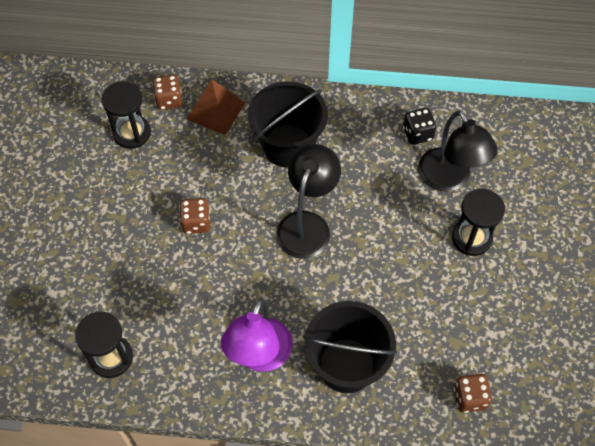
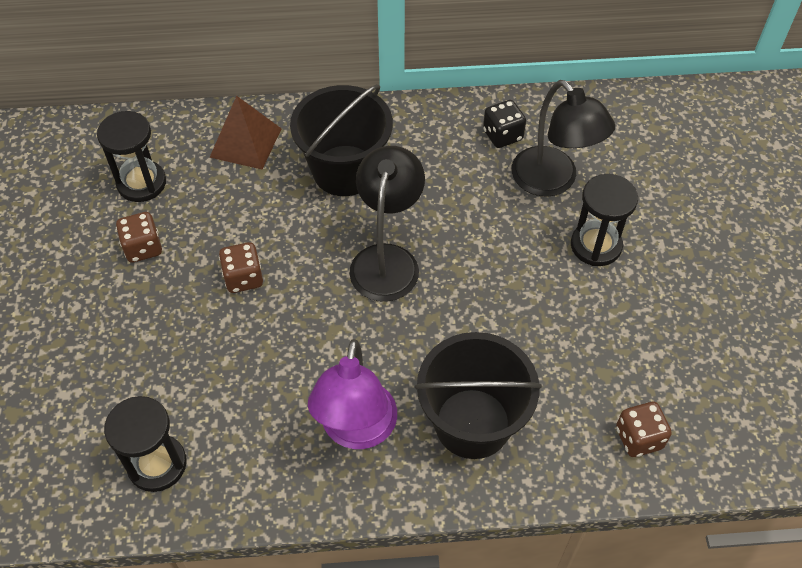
camera: 10 degrees left, 5 degrees down
(169, 100) = (184, 138): brown dice -> brown dice (143, 248)

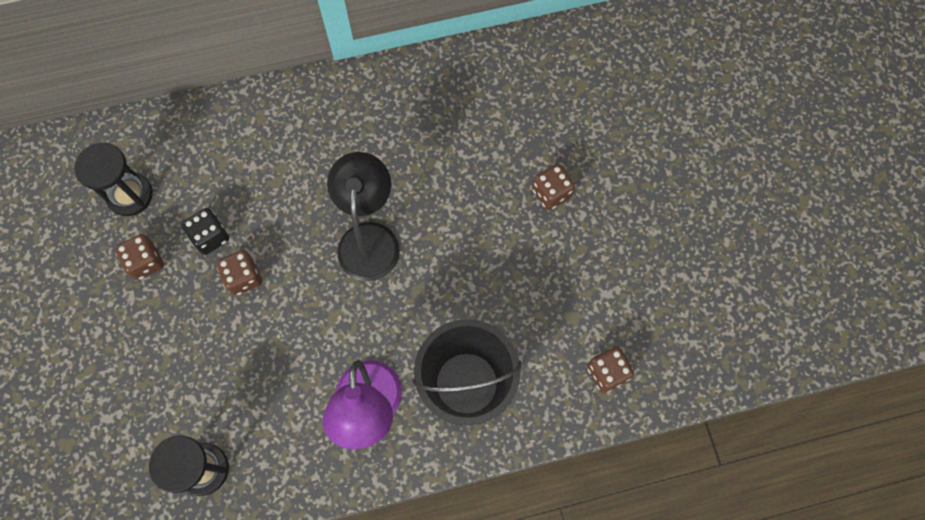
camera: 10 degrees left, 15 degrees up
(246, 142) = (219, 137): brown pyramid -> none
(345, 170) = (316, 152): black bucket -> none
(502, 135) = (454, 92): black dice -> black dice (210, 237)
(553, 181) = (505, 133): black lamp -> none
(596, 245) = (551, 193): black hourglass -> brown dice

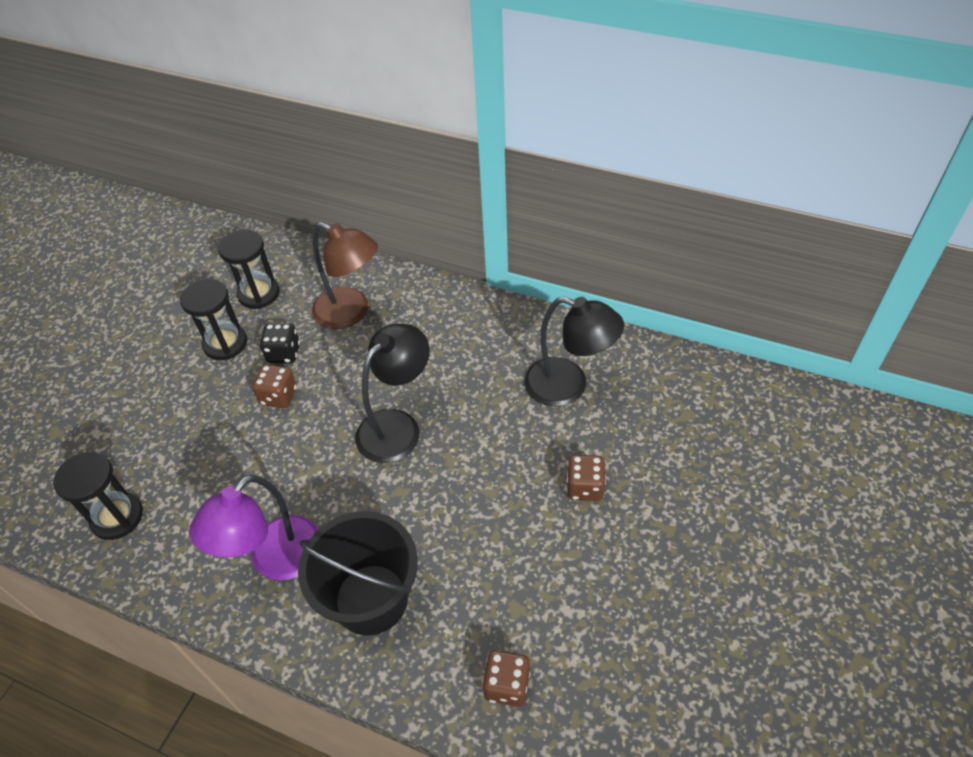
camera: 40 degrees right, 20 degrees down
(146, 262) = (225, 344): brown dice -> black hourglass
(236, 161) = (351, 313): none -> brown lamp
(477, 116) = (568, 386): none -> black lamp

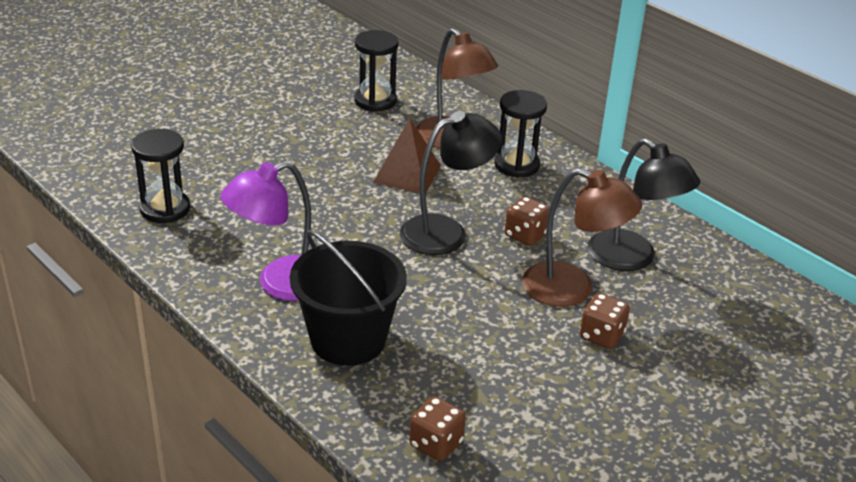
camera: 20 degrees right, 15 degrees down
(225, 344) = (325, 125): black hourglass -> black hourglass (516, 165)
(279, 396) = (350, 176): brown dice -> brown dice (525, 235)
(284, 353) = (373, 148): black dice -> none
(330, 371) = (407, 174): none -> brown pyramid
(536, 445) = (572, 289): none -> brown lamp

